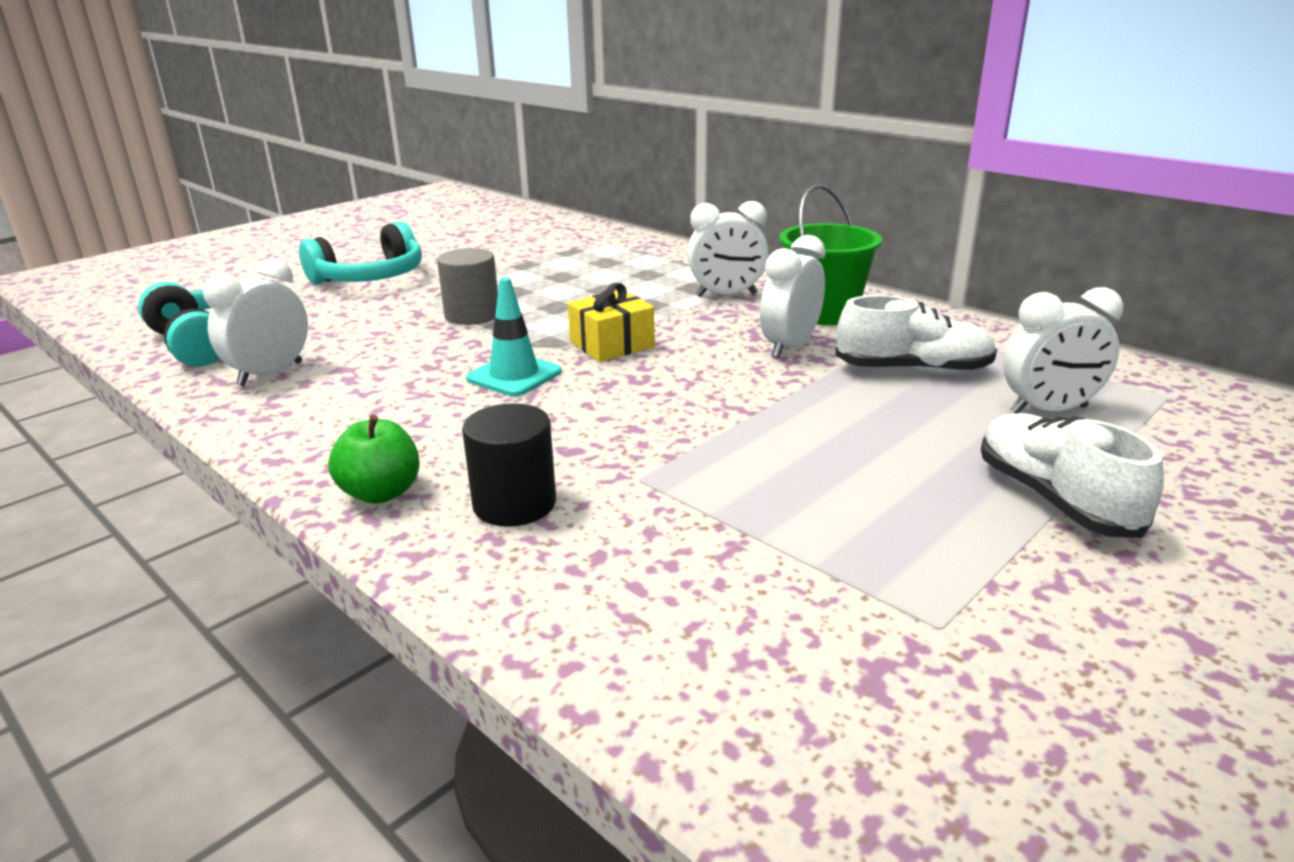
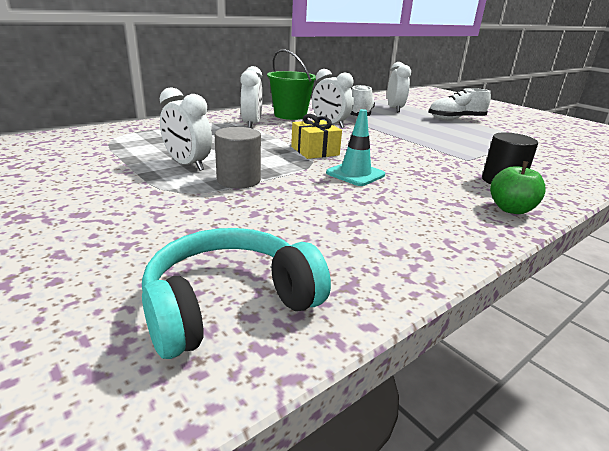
camera: 85 degrees left, 0 degrees up
(270, 374) = (339, 257): white clock -> white clock (188, 165)
(370, 277) = (83, 218): turquoise headphones -> none

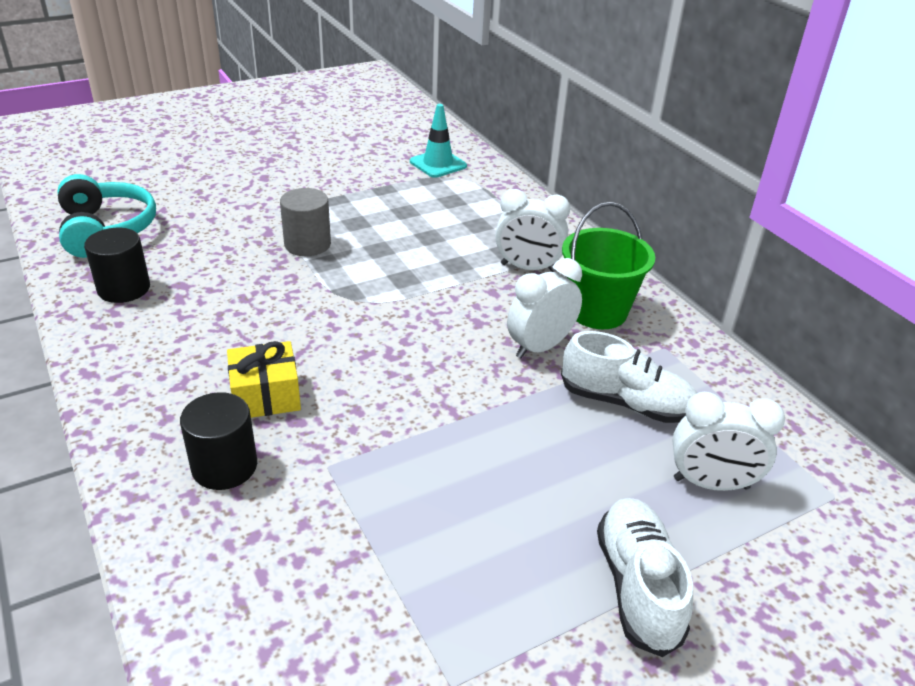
camera: 100 degrees right, 10 degrees up
(188, 165) = (360, 218): white clock -> none
(315, 151) = (396, 307): yellow gift -> yellow gift (266, 395)
(355, 174) = (300, 325): turquoise traffic cone -> turquoise traffic cone (438, 164)
(359, 255) = (124, 288): none -> black cylinder
(511, 209) = (141, 428): green apple -> none

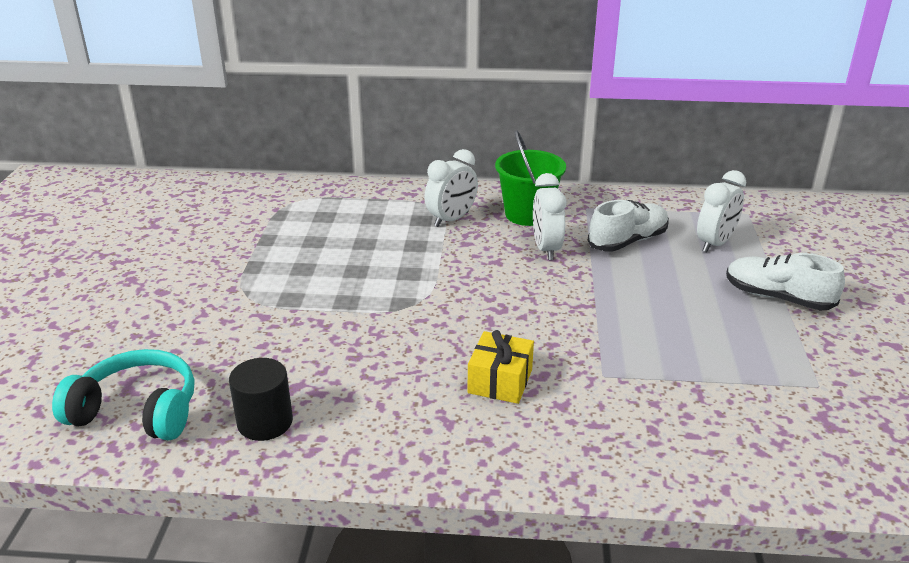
camera: 55 degrees left, 5 degrees down
(224, 466) = (569, 423): black cylinder -> none
(307, 244) = (308, 301): grey cylinder -> none
(438, 164) = (259, 203): turquoise traffic cone -> none

